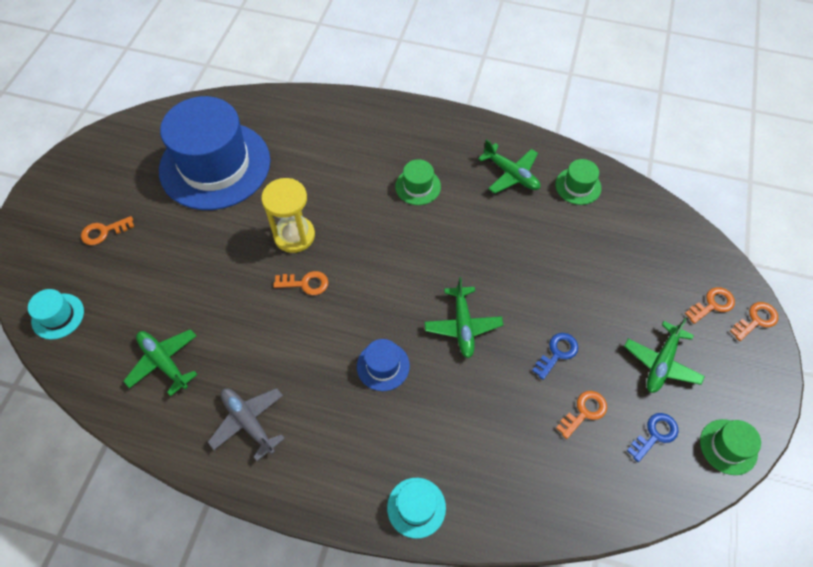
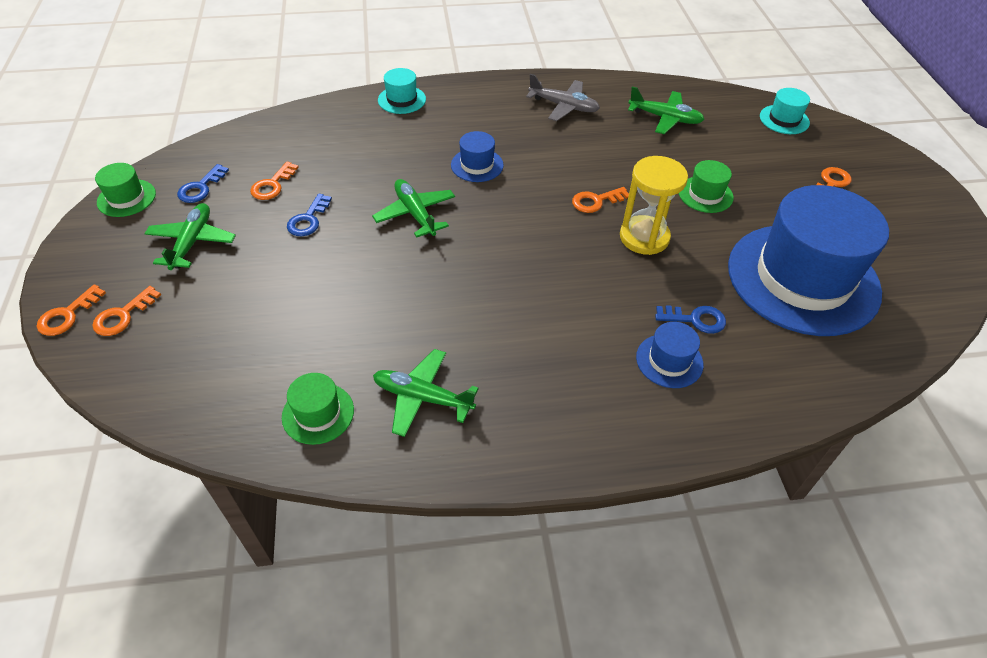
camera: 155 degrees right, 10 degrees down
(311, 164) = (695, 319): none -> blue key
(349, 145) = (669, 361): none -> blue hat
(418, 186) = (542, 336): green hat -> green hat (705, 194)

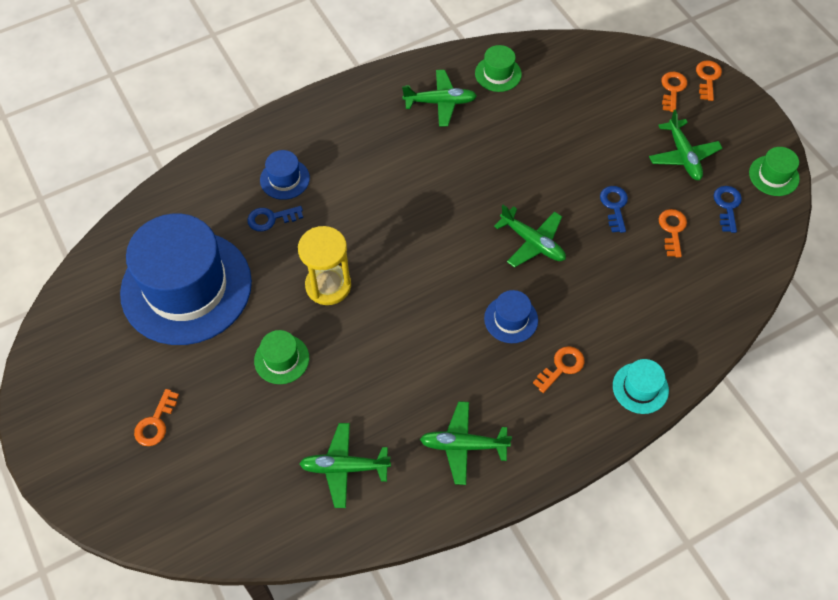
camera: 160 degrees right, 10 degrees up
(564, 106) = (463, 445): grey plane -> green plane
(596, 201) = (382, 313): orange key -> orange key (561, 367)
(784, 119) = (206, 519): turquoise hat -> none

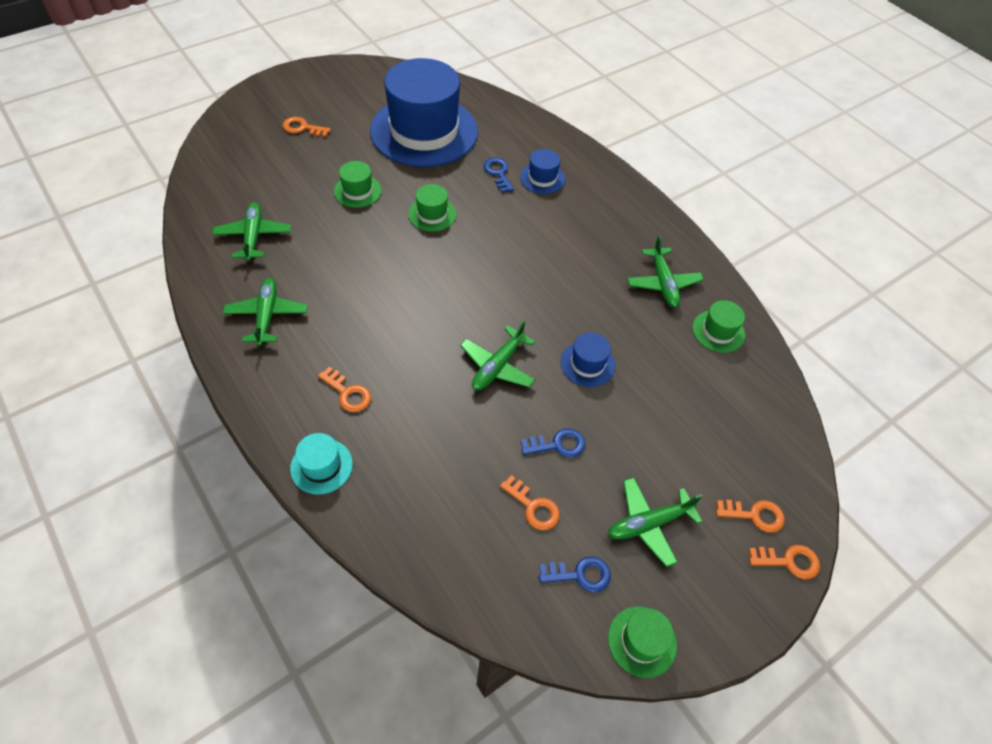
camera: 80 degrees right, 5 degrees down
(328, 285) = (432, 214): yellow hourglass -> green hat
(511, 319) = (403, 349): blue hat -> blue hat (587, 364)
(672, 230) = (533, 507): orange key -> orange key turned 45 degrees clockwise

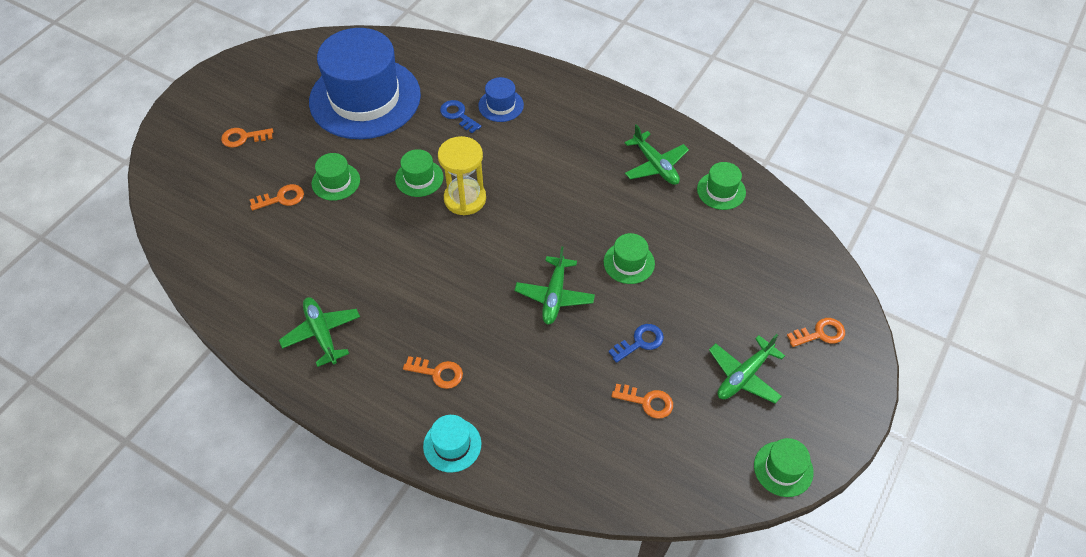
camera: 20 degrees left, 0 degrees up
(253, 236) = (262, 264): green plane -> none
(463, 247) = (465, 199): none -> yellow hourglass
(580, 574) = (711, 439): blue key -> none
(587, 364) = (629, 263): blue hat -> green hat
(788, 561) = (861, 359): orange key -> orange key (281, 198)

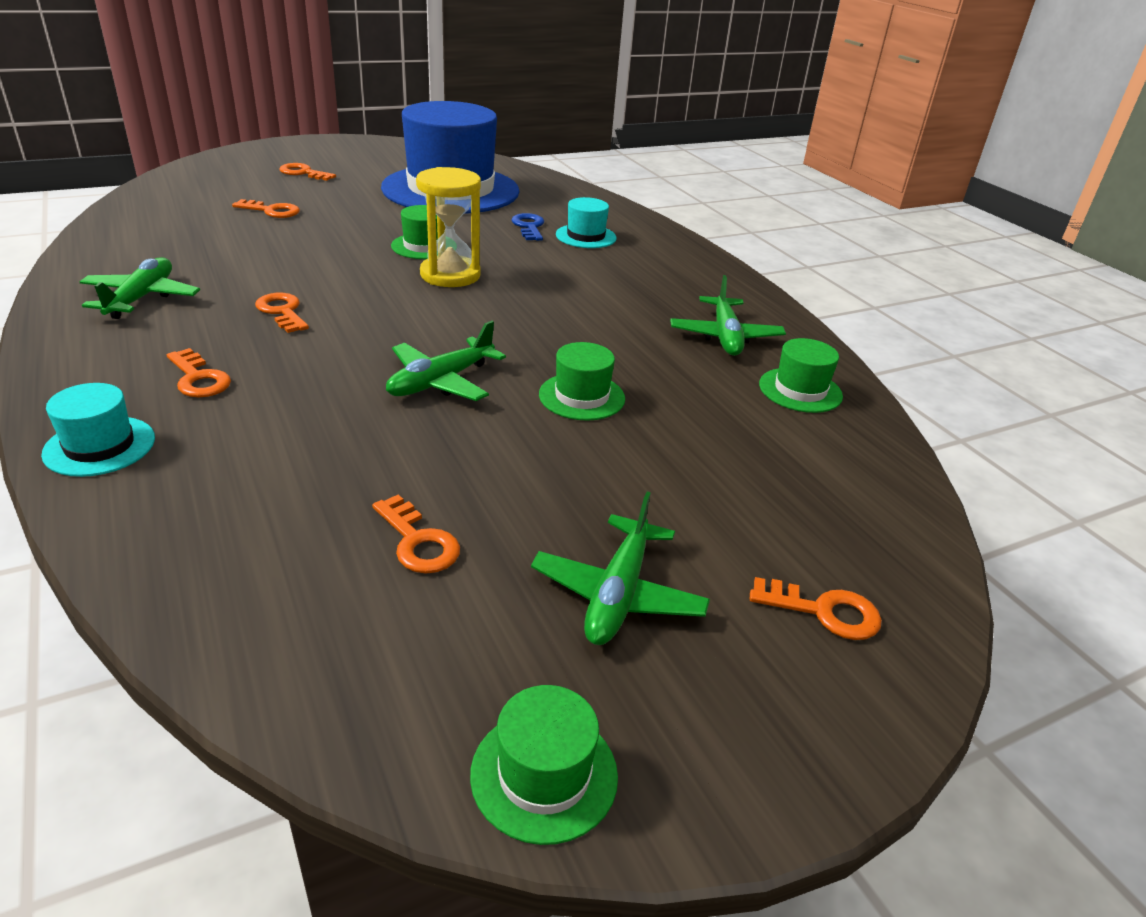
camera: 30 degrees right, 20 degrees down
(336, 182) = (338, 220): green hat -> none
(413, 294) = (282, 312): none -> orange key
(501, 105) = (586, 236): blue hat -> turquoise hat
(640, 342) = (495, 474): blue key -> none
(744, 376) = (618, 594): green plane -> green plane turned 60 degrees counterclockwise

